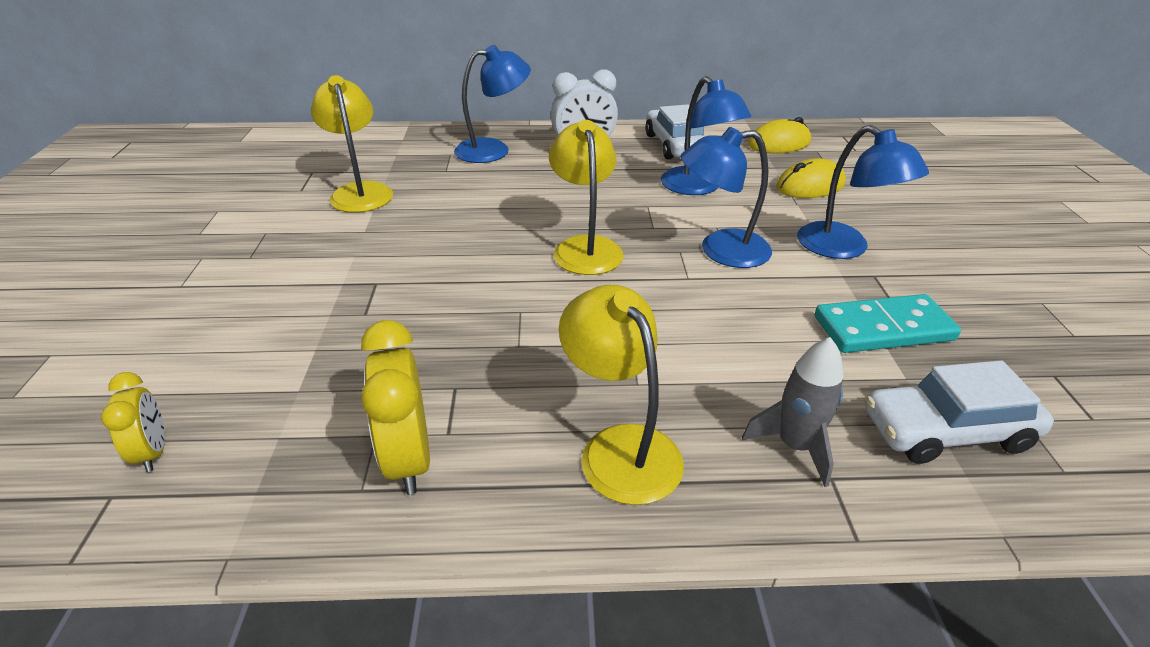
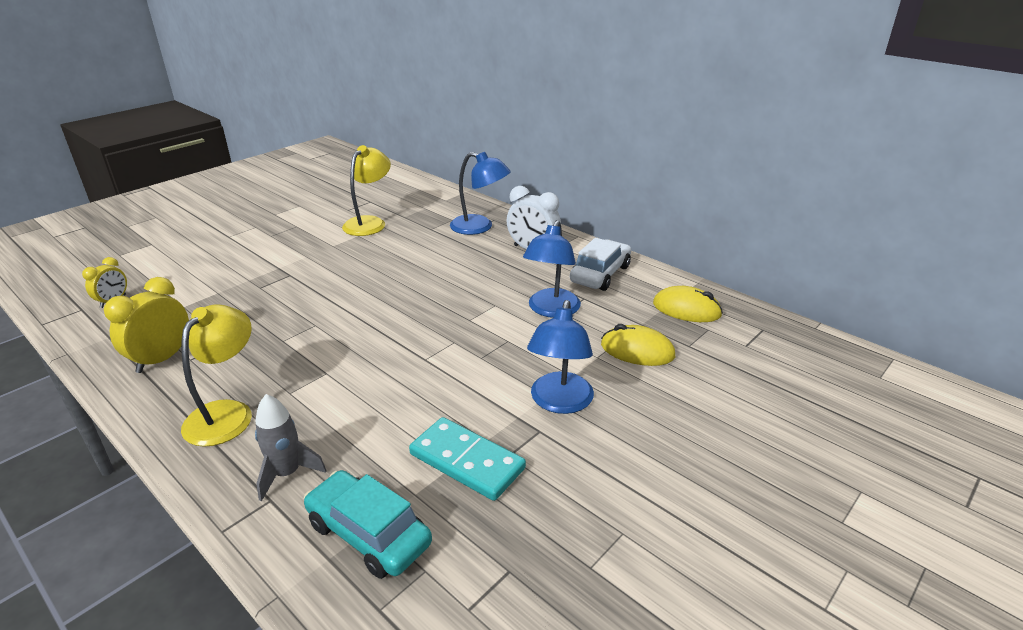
camera: 45 degrees right, 5 degrees down
(585, 247) = (409, 310): yellow lamp -> none
(721, 250) = (477, 355): blue lamp -> none
(946, 431) = (369, 533): white car -> turquoise car

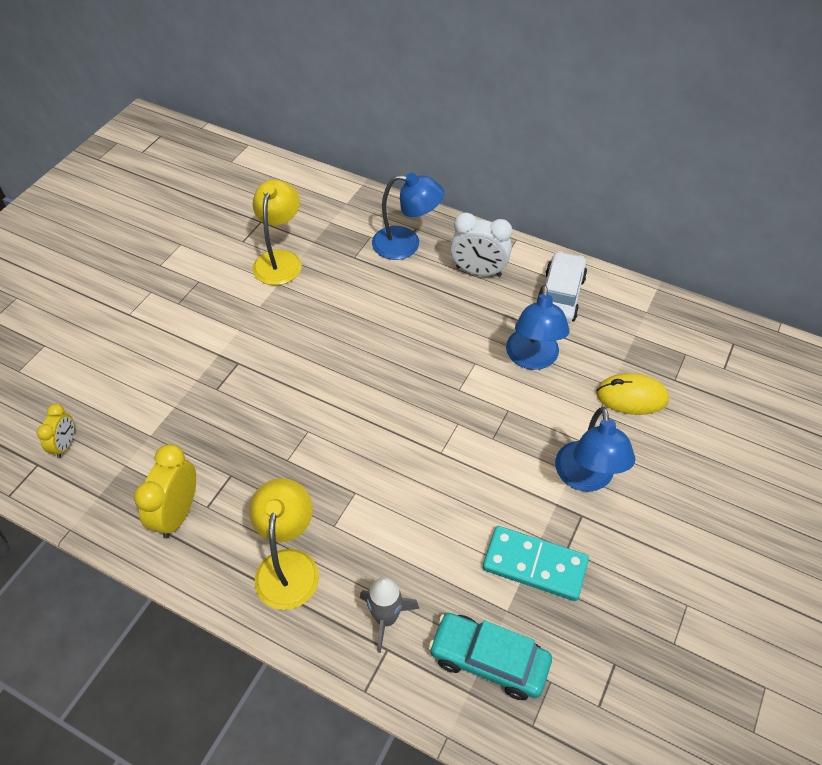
camera: 15 degrees left, 20 degrees up
(686, 309) = (658, 330): yellow mouse -> none

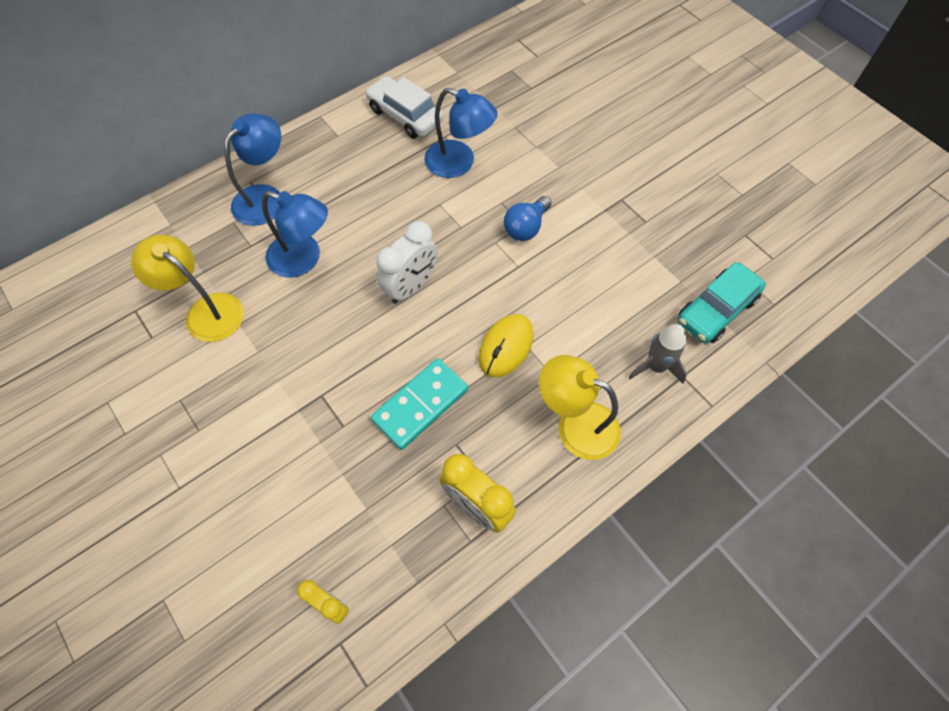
camera: 65 degrees left, 10 degrees up
(478, 271) = (339, 158): white clock -> white clock (411, 287)
(490, 442) = (526, 227): none -> blue light bulb
(534, 565) = (650, 247): turquoise domino -> turquoise domino (420, 405)
(586, 478) = (591, 181): blue lamp -> blue lamp (304, 259)
(631, 397) = (532, 120): yellow mouse -> yellow mouse (506, 347)

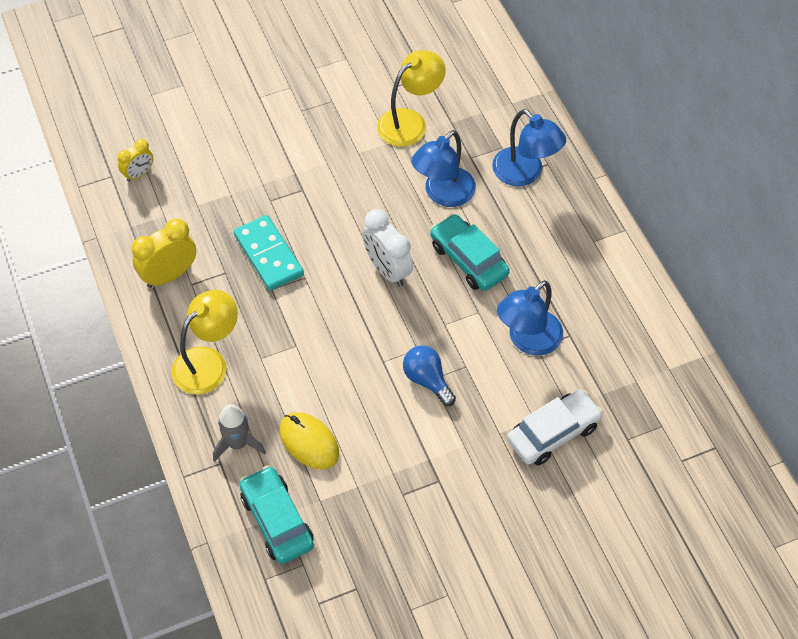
camera: 105 degrees right, 5 degrees down
(381, 223) = (468, 259): none -> turquoise car
(405, 116) = (608, 305): white car -> white car (553, 433)
(506, 347) = (300, 329): yellow mouse -> yellow mouse (309, 442)

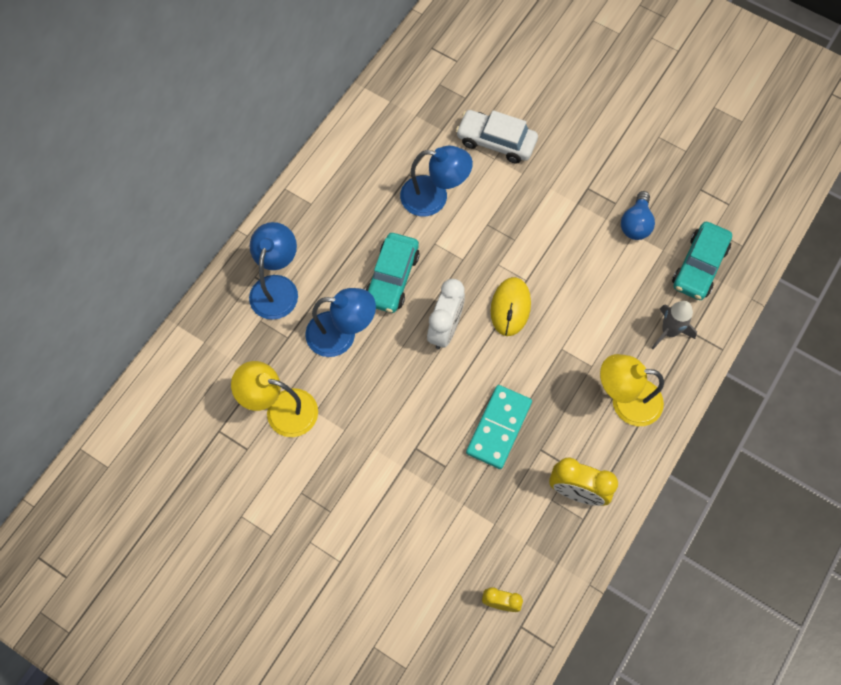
camera: 125 degrees left, 10 degrees up
(309, 442) = (628, 286): yellow mouse -> yellow mouse (510, 307)
(427, 380) = (518, 242): blue light bulb -> blue light bulb (636, 224)

